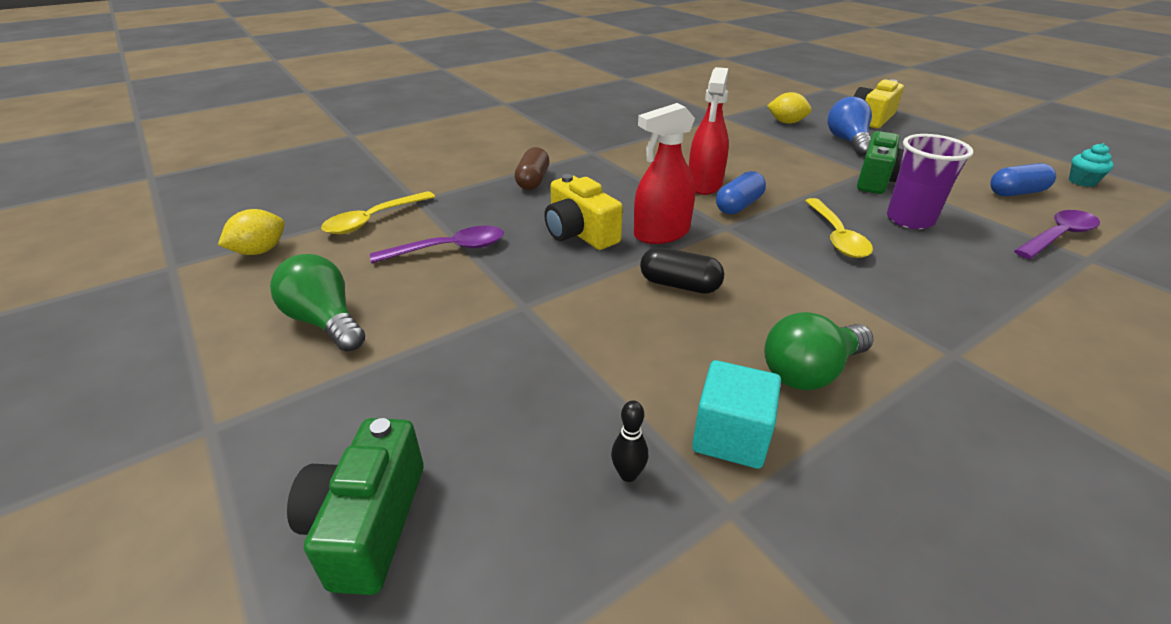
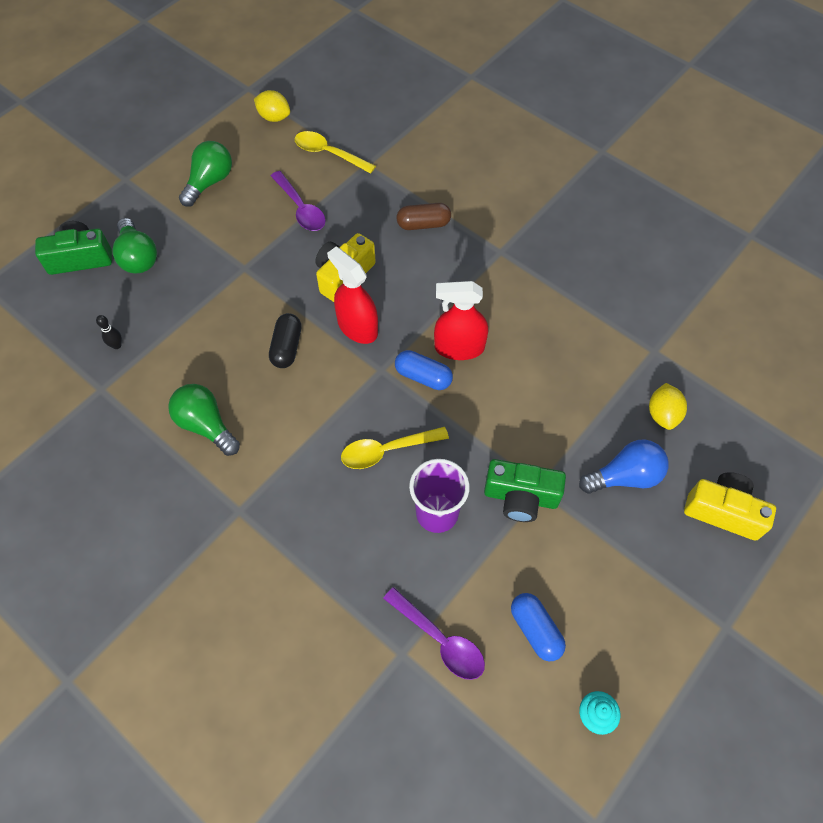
camera: 75 degrees right, 25 degrees up
(427, 425) = (138, 257): none -> green light bulb
(730, 436) = (147, 386): turquoise cube -> none

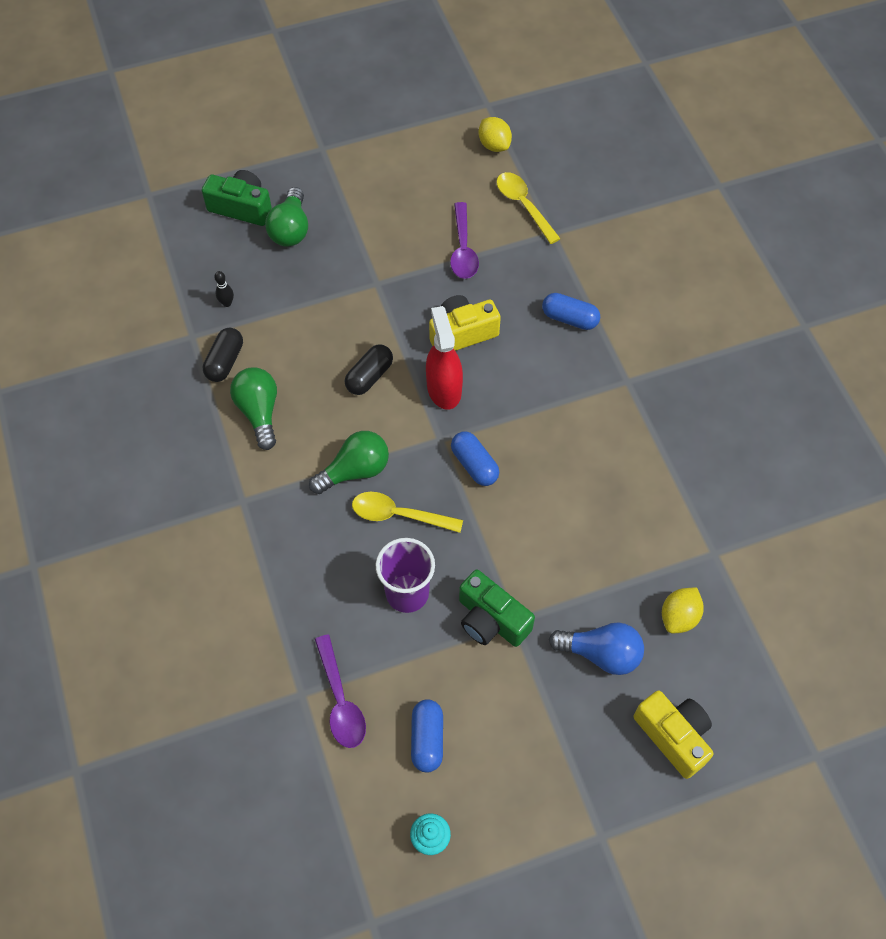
camera: 30 degrees right, 0 degrees up
(146, 397) = (225, 362): none -> black capsule
(209, 182) = (395, 185): green light bulb -> green light bulb (355, 471)
(423, 224) = (569, 318): brown capsule -> blue capsule
(459, 347) = (525, 454): red spray bottle -> none

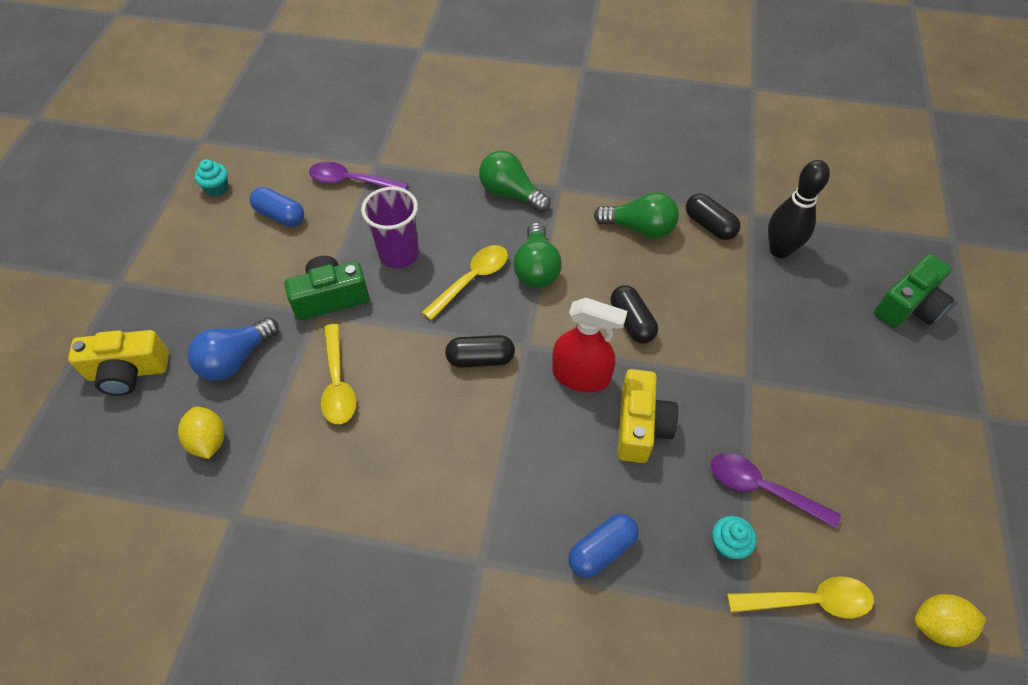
camera: 120 degrees right, 5 degrees down
(227, 303) = (779, 250): black bowling pin -> black bowling pin, size x2.24
(291, 229) = (860, 336): green light bulb -> green light bulb (510, 194)
(474, 465) = (480, 359): blue capsule -> black capsule
(516, 255) = (728, 545): none -> turquoise cupcake
(566, 556) = (338, 383): none -> yellow spoon

